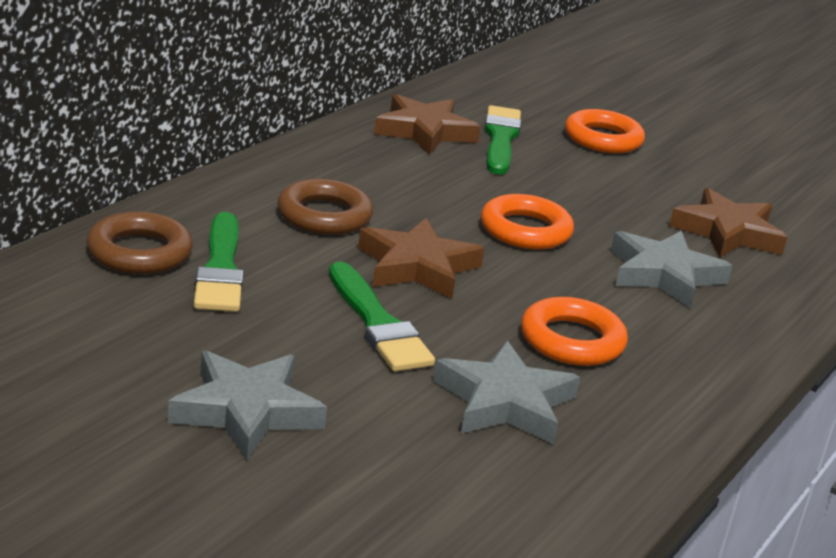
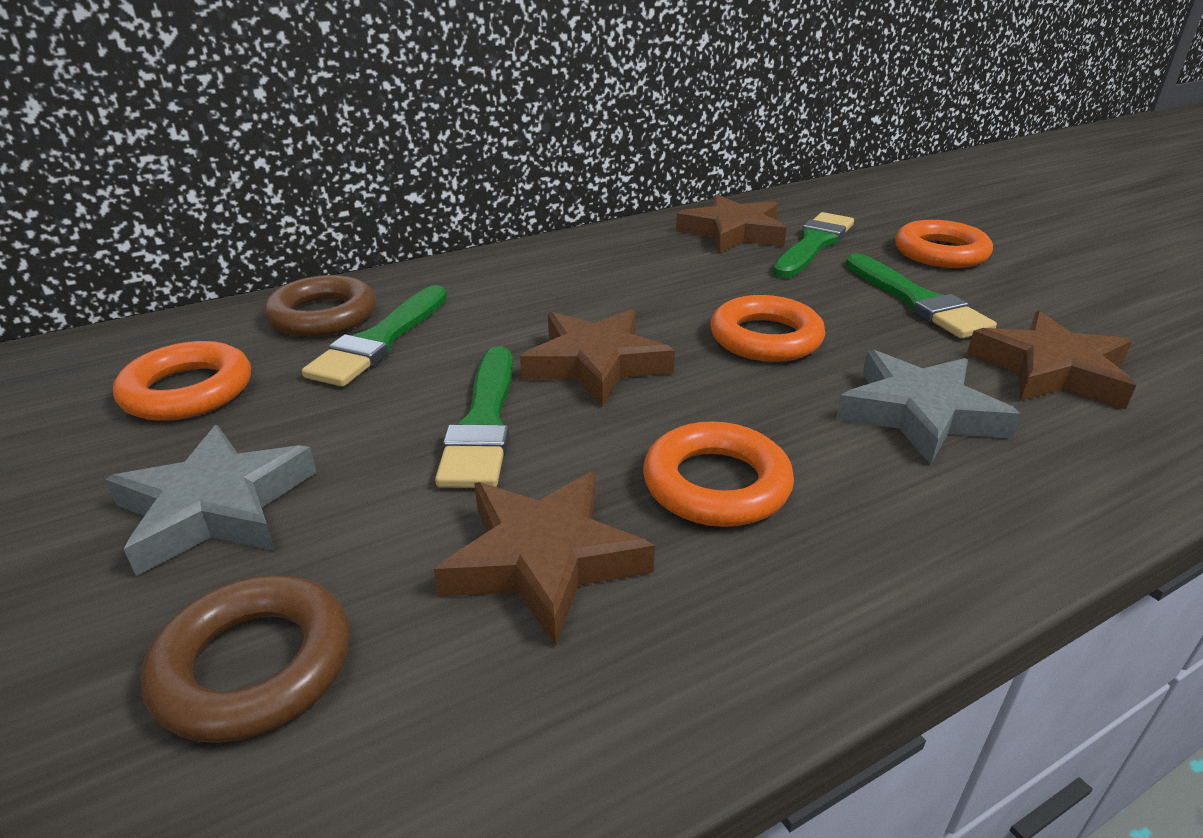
camera: 30 degrees right, 5 degrees up
(104, 333) = (188, 391): none -> orange ring
(324, 215) = (546, 300): brown ring -> brown ring (254, 666)
(505, 402) = (544, 560): grey star -> brown star
(611, 186) = (916, 300): none -> green brush

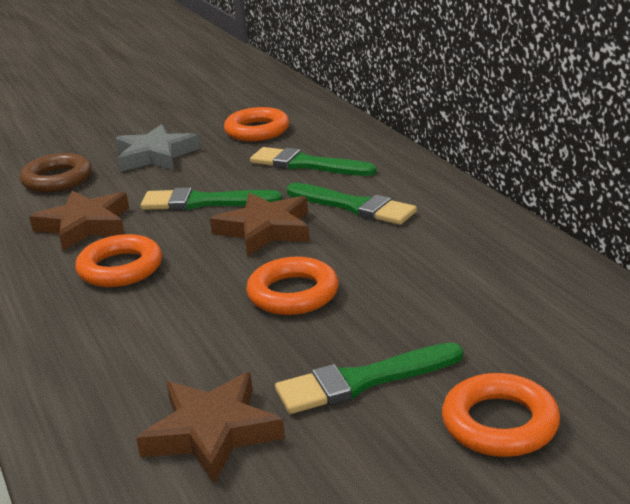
camera: 95 degrees right, 5 degrees down
(323, 315) = (342, 145): brown ring -> none
(733, 232) = (533, 289): brown star -> none
(813, 244) = (508, 335): green brush -> green brush (354, 206)
(918, 413) = (167, 348): grey star -> none

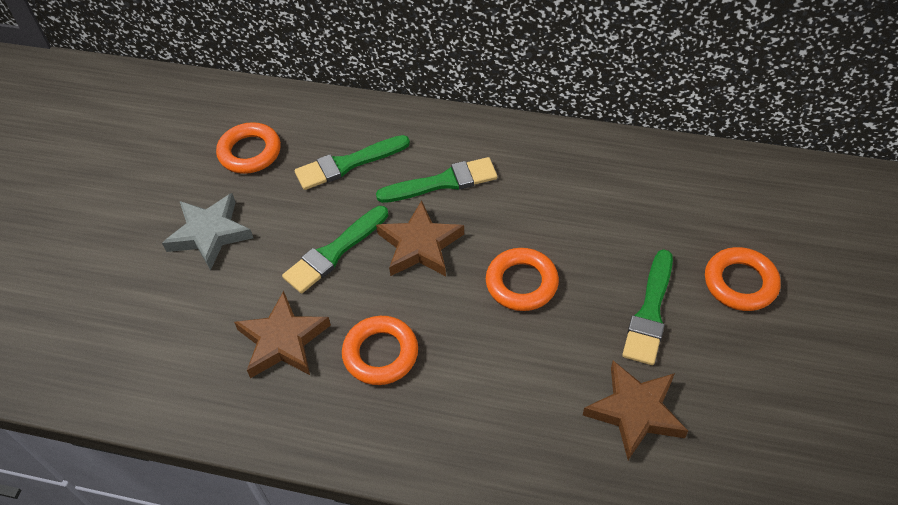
camera: 50 degrees left, 25 degrees up
(57, 179) = (169, 317): brown ring -> none

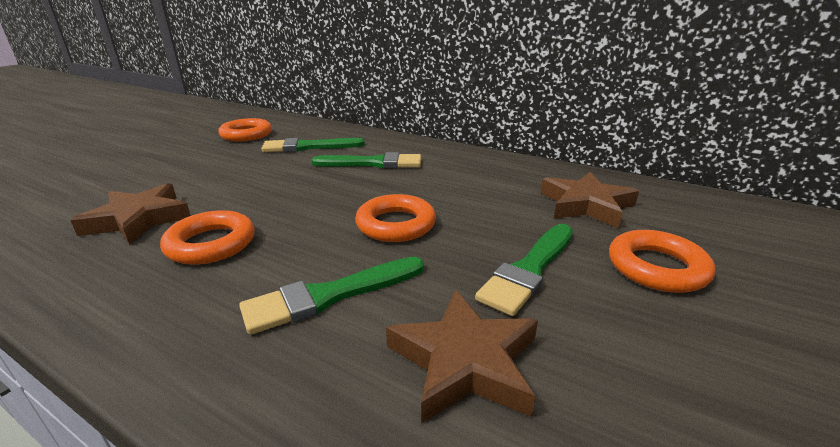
camera: 15 degrees right, 25 degrees down
(210, 233) = (169, 160): grey star -> none
(334, 252) = (247, 181): green brush -> green brush (330, 296)
(420, 245) = (321, 189): brown star -> brown star (586, 205)

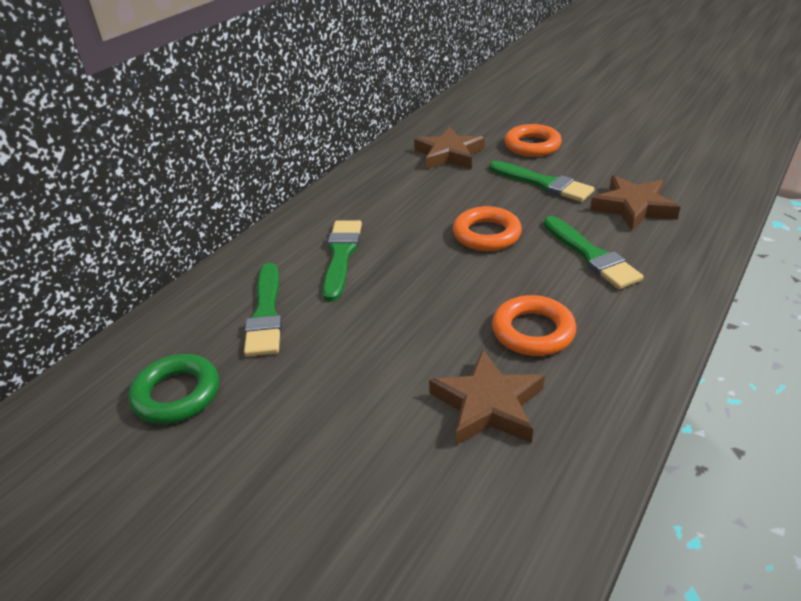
camera: 85 degrees left, 10 degrees up
(246, 135) = (176, 394): orange ring -> green ring

